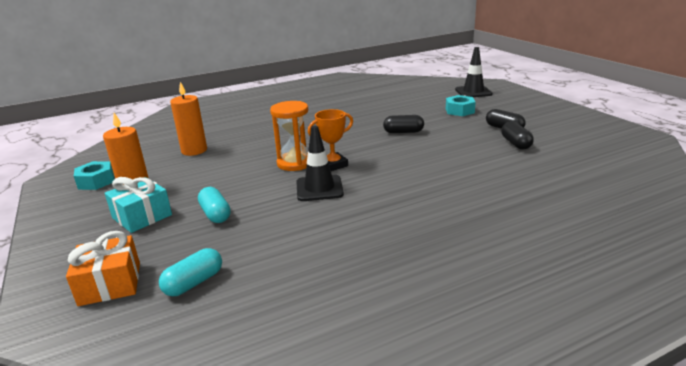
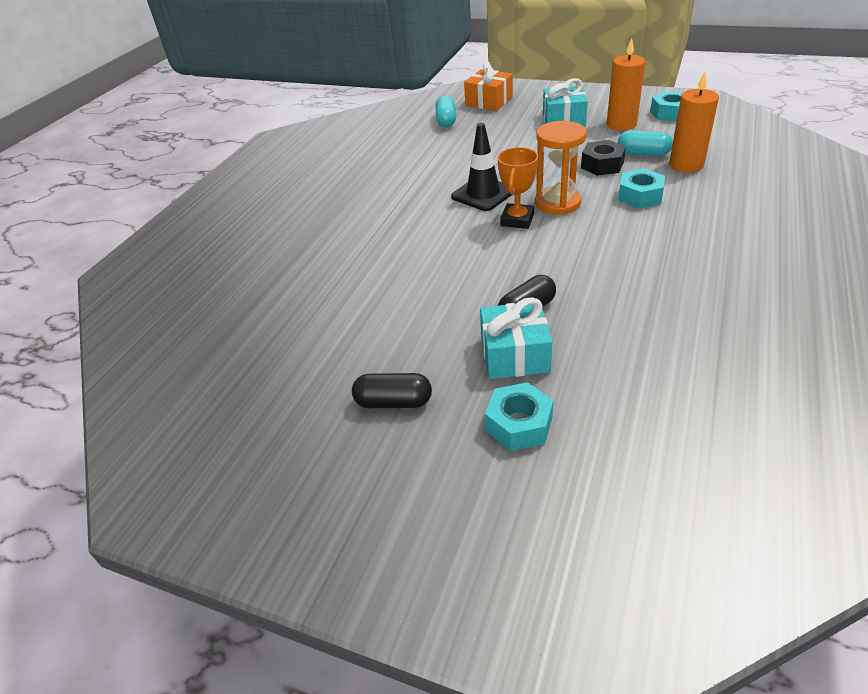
camera: 140 degrees right, 15 degrees up
(215, 214) = (518, 143): turquoise capsule -> turquoise capsule (643, 154)
(222, 171) = (602, 165): none -> black nut
(254, 148) = (640, 196): none -> turquoise nut
(432, 123) = (514, 354): none -> turquoise gift
(473, 92) = (588, 546): black traffic cone -> none
(516, 143) = (349, 366): black capsule -> none

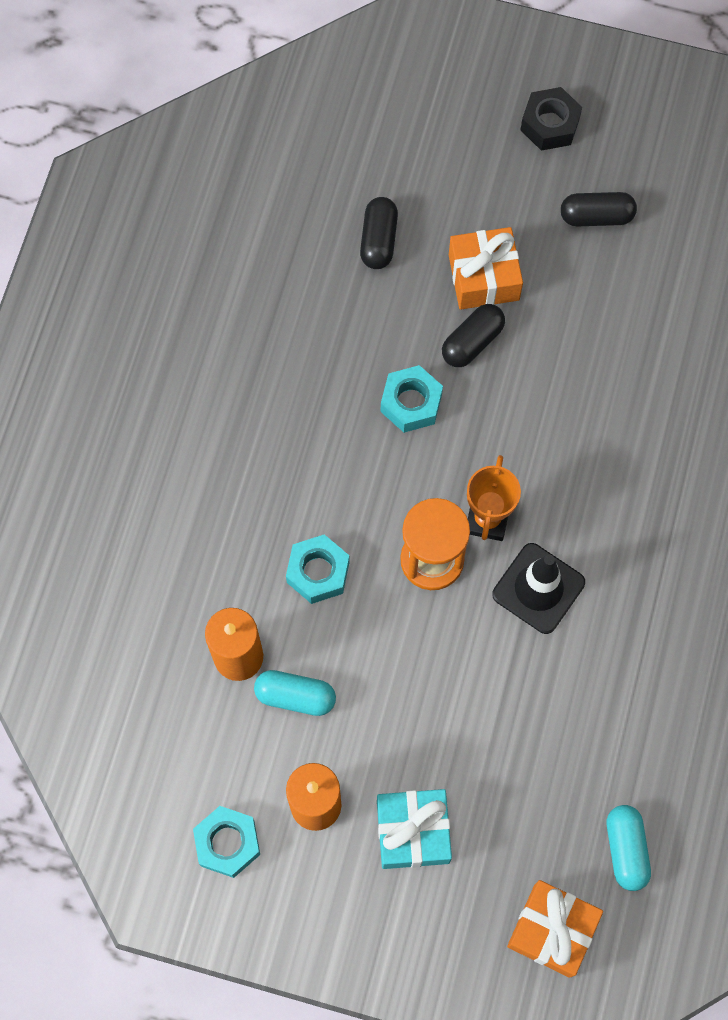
camera: 170 degrees right, 30 degrees up
(514, 354) = (484, 277): turquoise gift -> orange gift
(519, 424) = (477, 194): turquoise nut -> turquoise nut (411, 403)
(602, 165) = (361, 664): black nut -> black nut (550, 124)
(626, 385) = (379, 240): none -> black capsule

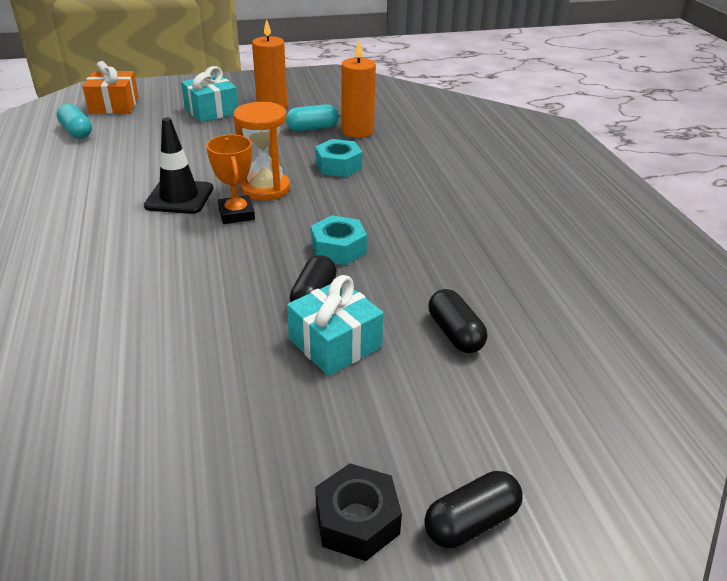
camera: 150 degrees right, 35 degrees down
(227, 843) = (309, 89): turquoise nut -> none
(484, 277) = (335, 343): orange gift -> turquoise gift
(596, 216) = (243, 441): black capsule -> black capsule (471, 522)

